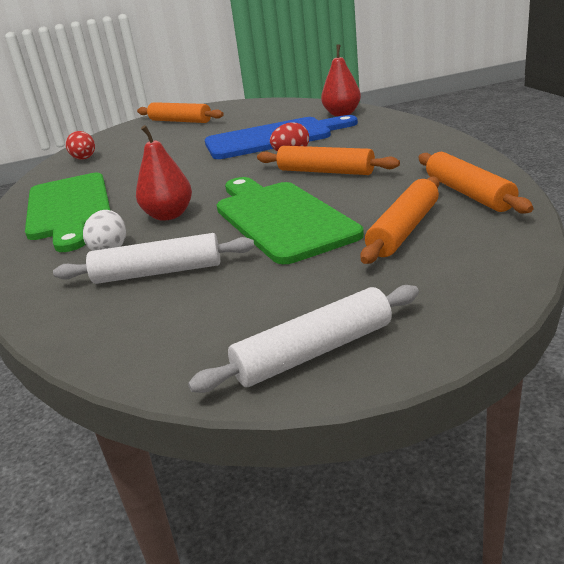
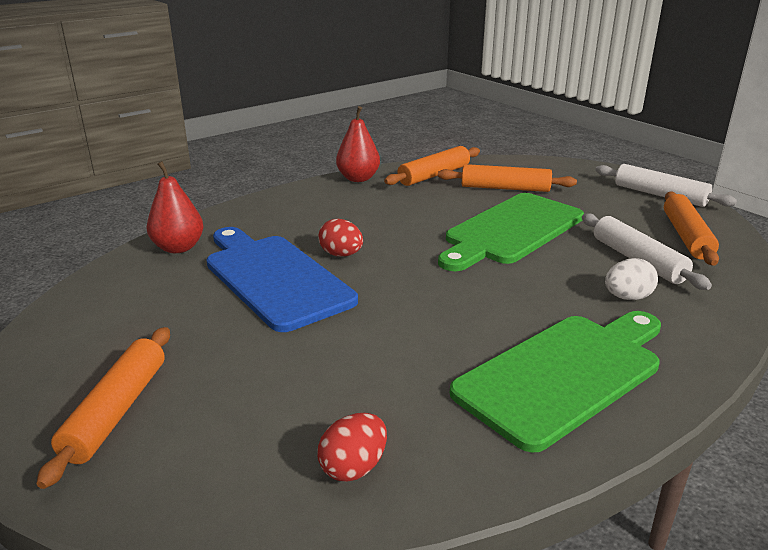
camera: 115 degrees left, 0 degrees up
(169, 215) = (537, 287): red pear -> red pear (358, 178)
(325, 172) = (397, 228): orange rolling pin -> orange rolling pin (686, 236)

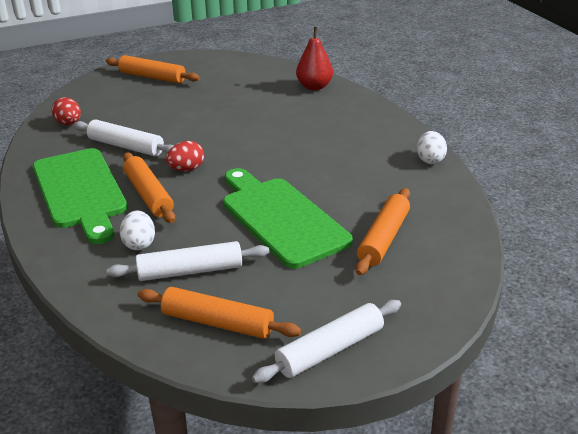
camera: 105 degrees right, 5 degrees up
(274, 278) = (254, 114): blue cutting board -> none
(341, 255) = (275, 138): red egg -> red egg (186, 169)
(358, 178) = (430, 160): red pear -> white egg
(413, 367) = (126, 146): none -> white rolling pin
(434, 175) = (432, 202): orange rolling pin -> orange rolling pin (148, 195)

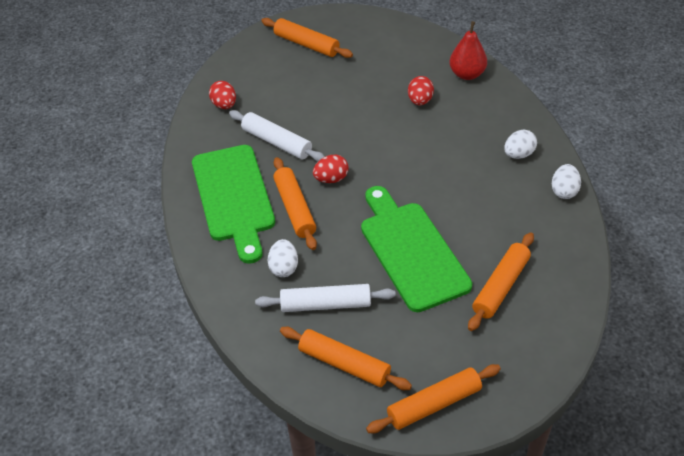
camera: 10 degrees right, 15 degrees up
(271, 107) = (420, 101): none -> red egg
(330, 350) = (434, 404): white rolling pin -> orange rolling pin
(378, 137) = (518, 154): none -> white egg

